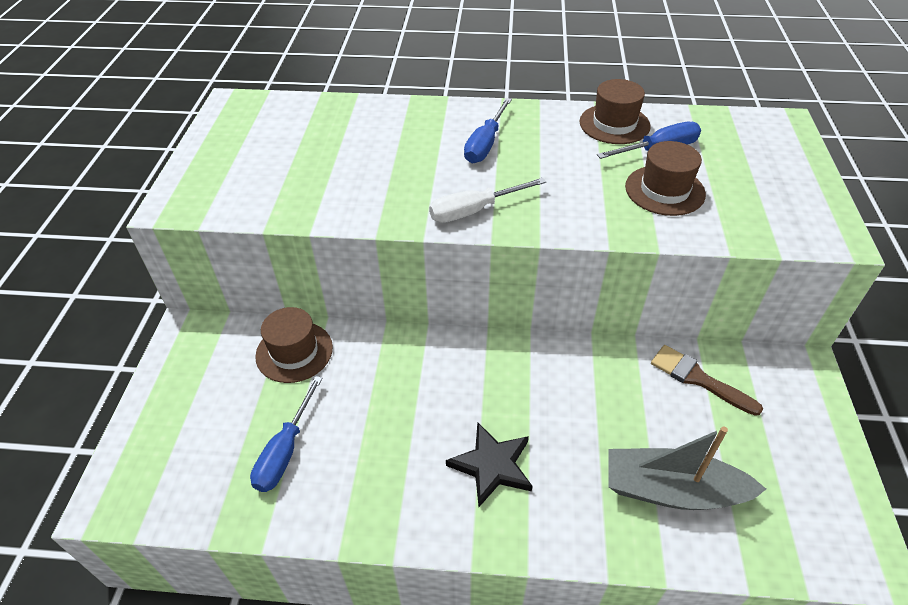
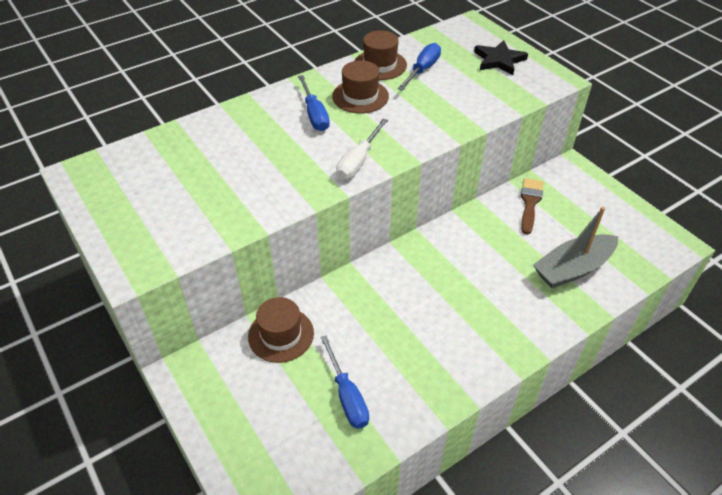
camera: 40 degrees left, 0 degrees up
(492, 466) = (476, 318): black star -> black star (499, 60)
(664, 190) = (452, 94): brown hat -> brown hat (360, 96)
(698, 379) = (530, 203): brown brush -> brown brush turned 105 degrees clockwise

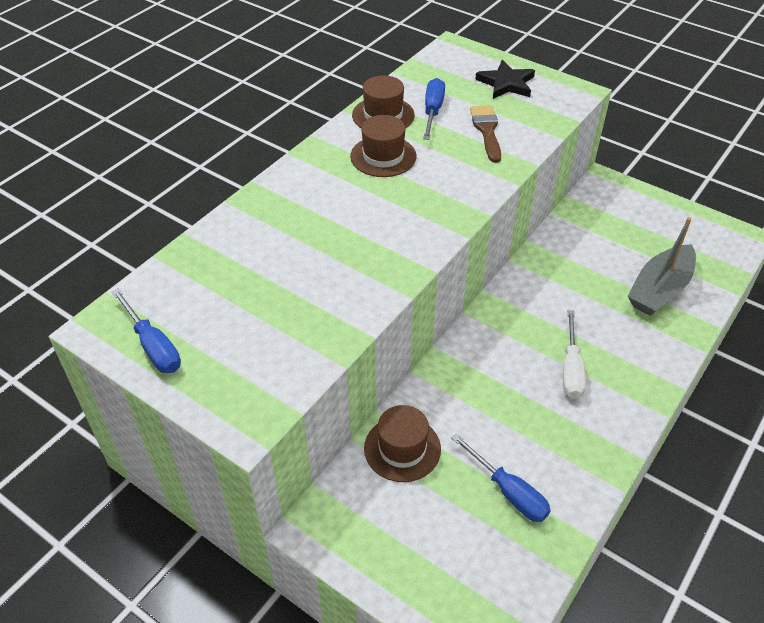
camera: 20 degrees left, 0 degrees up
(314, 114) = (345, 189): blue screwdriver -> blue screwdriver (153, 346)
(358, 161) = (425, 230): white screwdriver -> white screwdriver (571, 369)
(530, 203) = (583, 231): brown brush -> brown brush (486, 130)

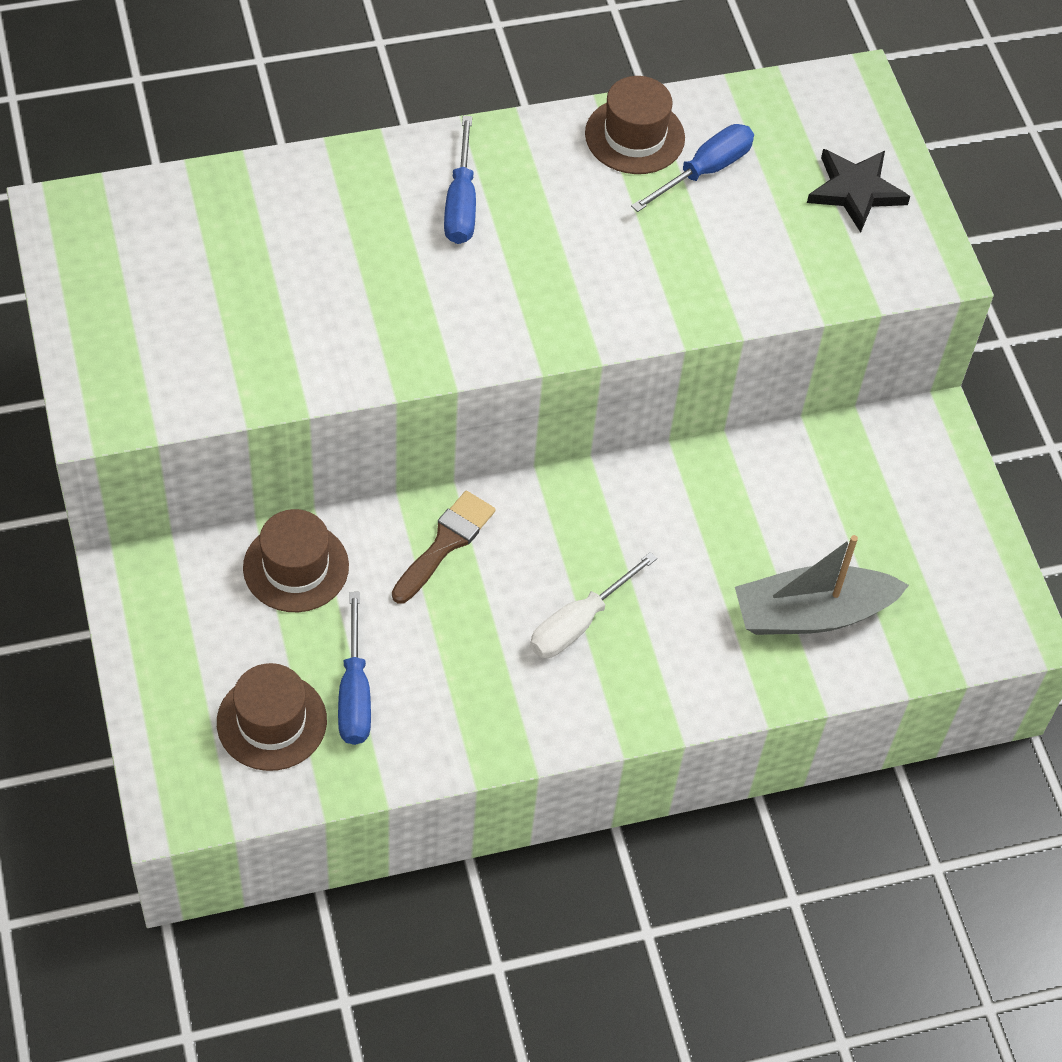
camera: 35 degrees right, 10 degrees up
(153, 346) = (90, 269): blue screwdriver -> blue screwdriver (461, 202)
(383, 156) = (567, 197): brown hat -> brown hat (271, 721)
(486, 130) = (739, 245): brown brush -> brown brush (445, 543)

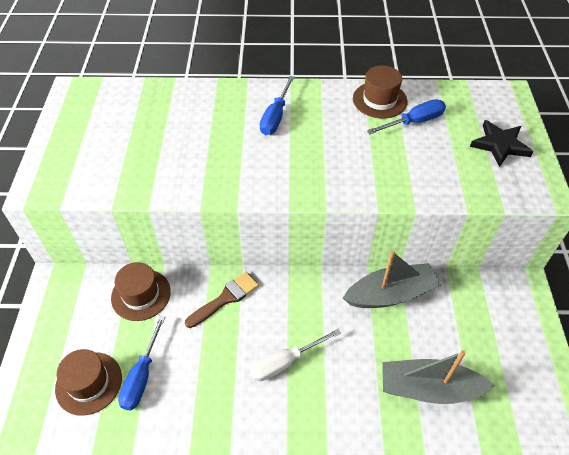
camera: 20 degrees right, 5 degrees down
(719, 480) = (390, 294): none -> grey boat

